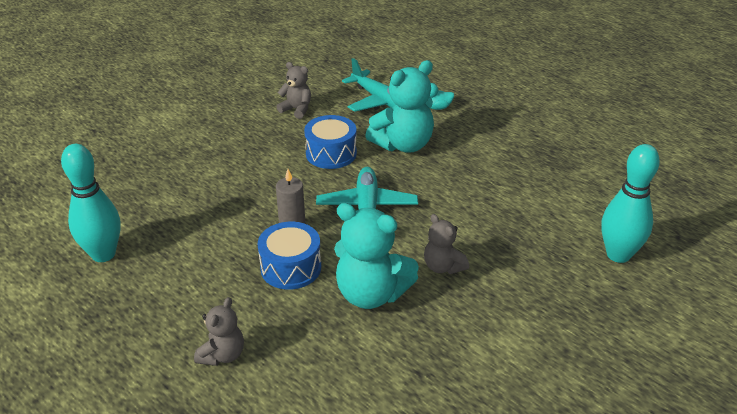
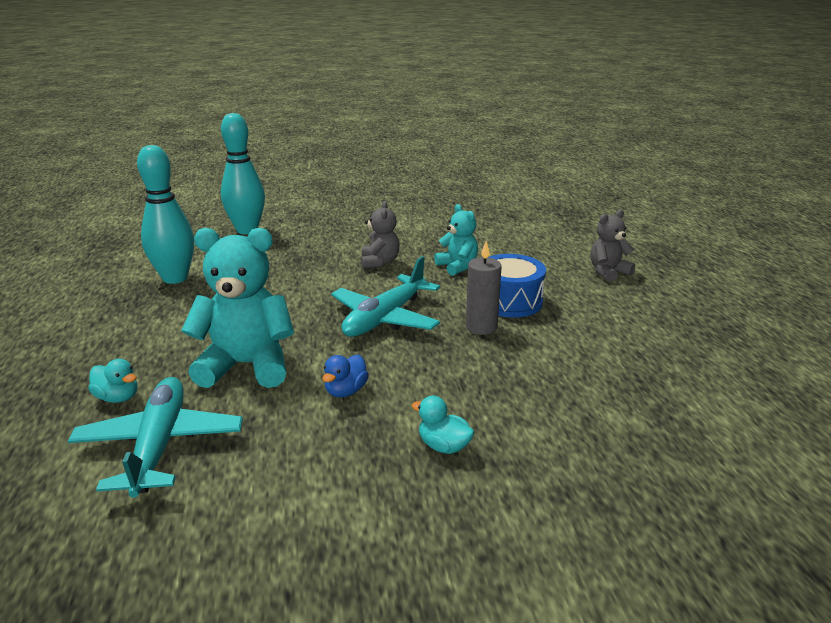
camera: 145 degrees left, 10 degrees down
(103, 254) = (719, 379): turquoise bowling pin -> turquoise bowling pin (175, 278)
(253, 148) = (443, 446): none -> turquoise duck
(296, 109) = (302, 494): grey teddy bear -> none
(331, 153) = (346, 391): blue drum -> blue duck
(371, 294) = (457, 266): turquoise teddy bear -> turquoise teddy bear, size x0.56

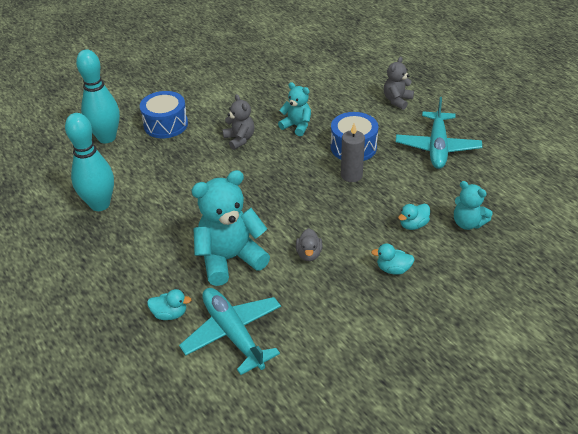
camera: 25 degrees left, 15 degrees up
(316, 233) = (166, 124): none -> blue drum
(346, 391) = (309, 254): blue duck -> grey duck
(385, 318) = (285, 189): turquoise plane -> turquoise plane (437, 147)
(520, 403) = (413, 225): none -> turquoise duck
(608, 427) = (467, 223): none -> turquoise teddy bear

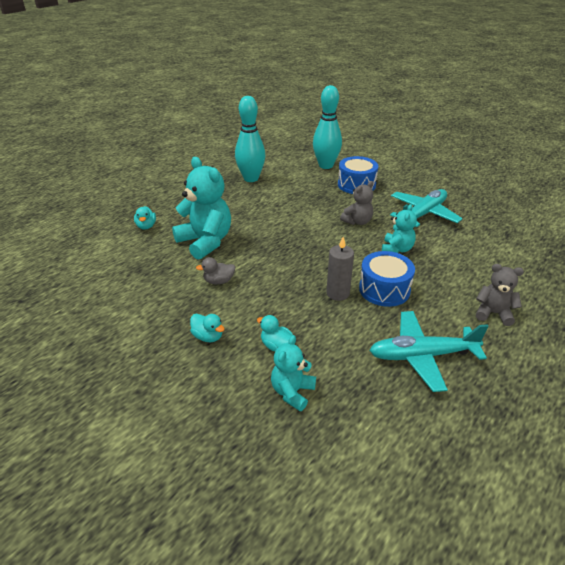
camera: 75 degrees right, 5 degrees down
(233, 333) = (127, 256): turquoise plane -> turquoise plane (423, 214)
(393, 269) = (208, 336): turquoise duck -> turquoise duck turned 135 degrees clockwise

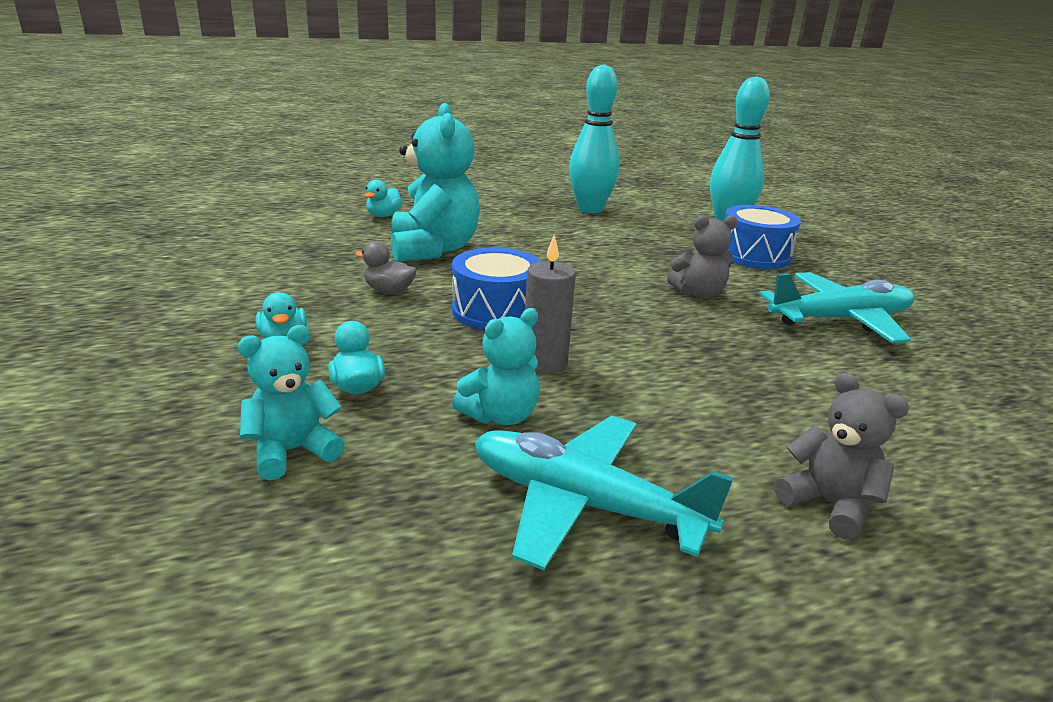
camera: 30 degrees right, 10 degrees down
(384, 289) = (635, 387): blue drum -> blue drum (496, 311)
(397, 249) = (728, 346): turquoise teddy bear -> turquoise teddy bear (500, 415)

